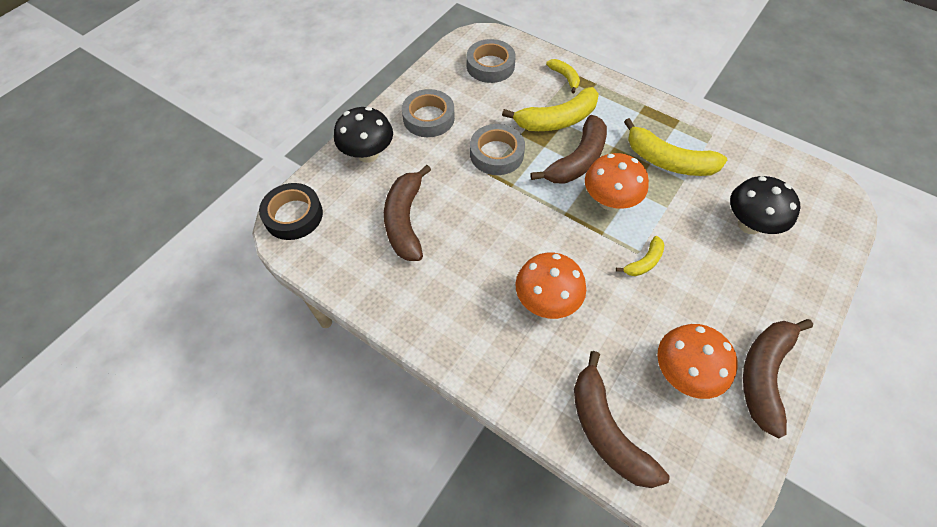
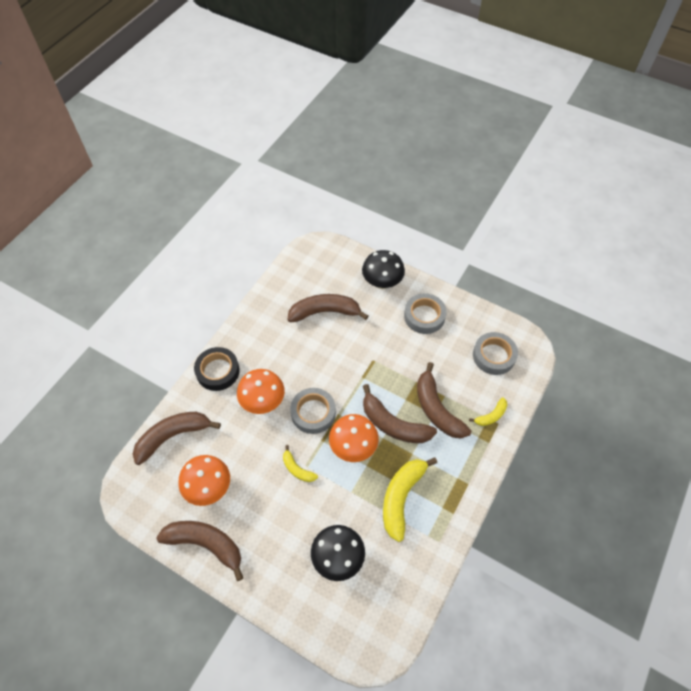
camera: 85 degrees right, 0 degrees up
(293, 215) = (325, 249): black tape -> black tape (218, 371)
(496, 154) = (393, 365): grey tape -> grey tape (313, 413)
(557, 120) = (436, 409): yellow banana -> brown banana

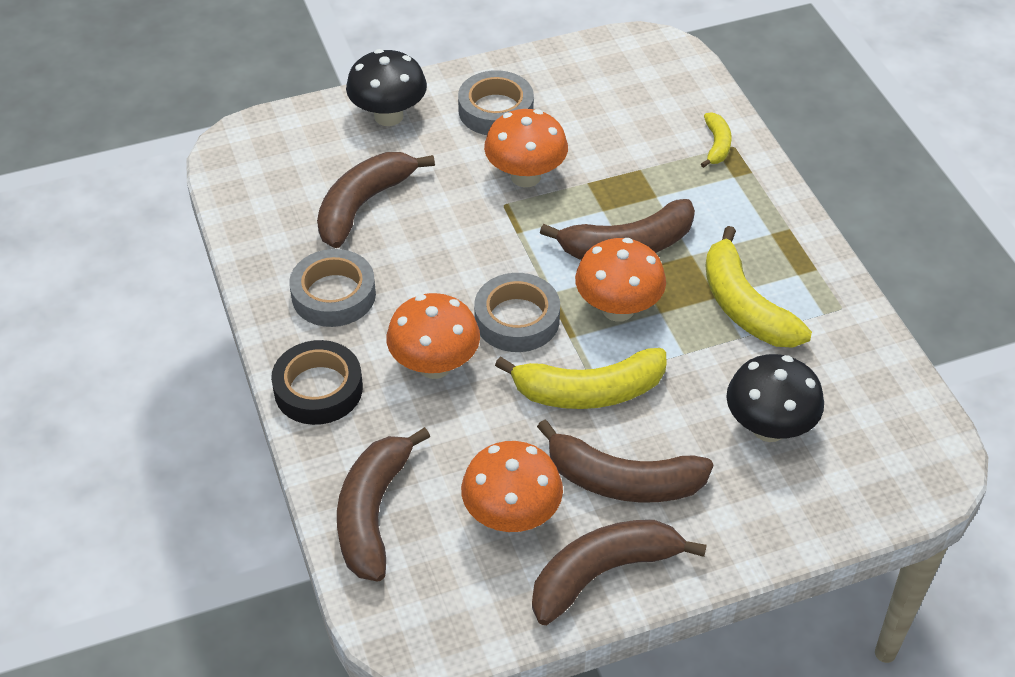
camera: 50 degrees left, 10 degrees down
(297, 469) = (589, 391): yellow banana -> yellow banana, size x1.92
(396, 356) = (525, 176): none -> orange mushroom
(436, 409) = (651, 189): brown banana -> brown banana (622, 481)
(494, 356) = (633, 86): grey tape -> grey tape (333, 295)

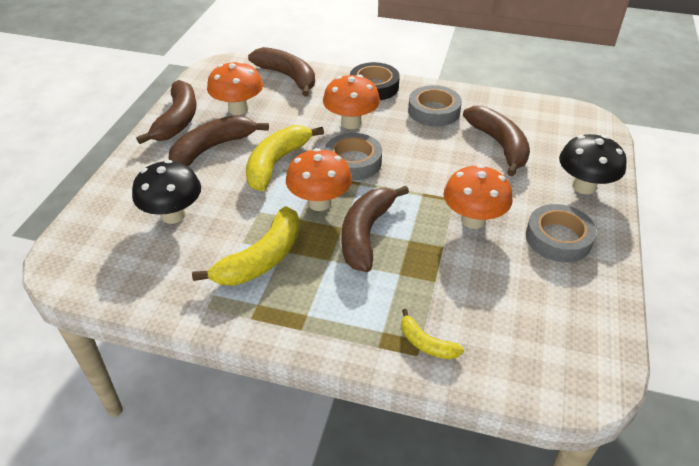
camera: 125 degrees right, 5 degrees down
(744, 306) = (262, 259): yellow banana -> yellow banana turned 120 degrees clockwise

